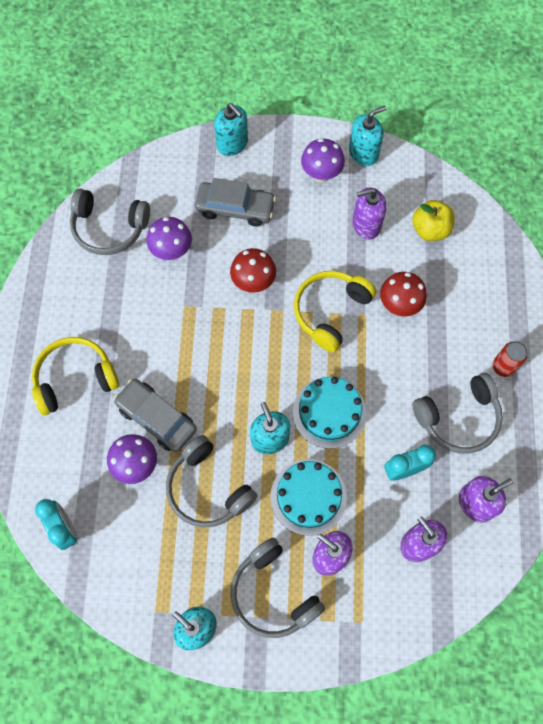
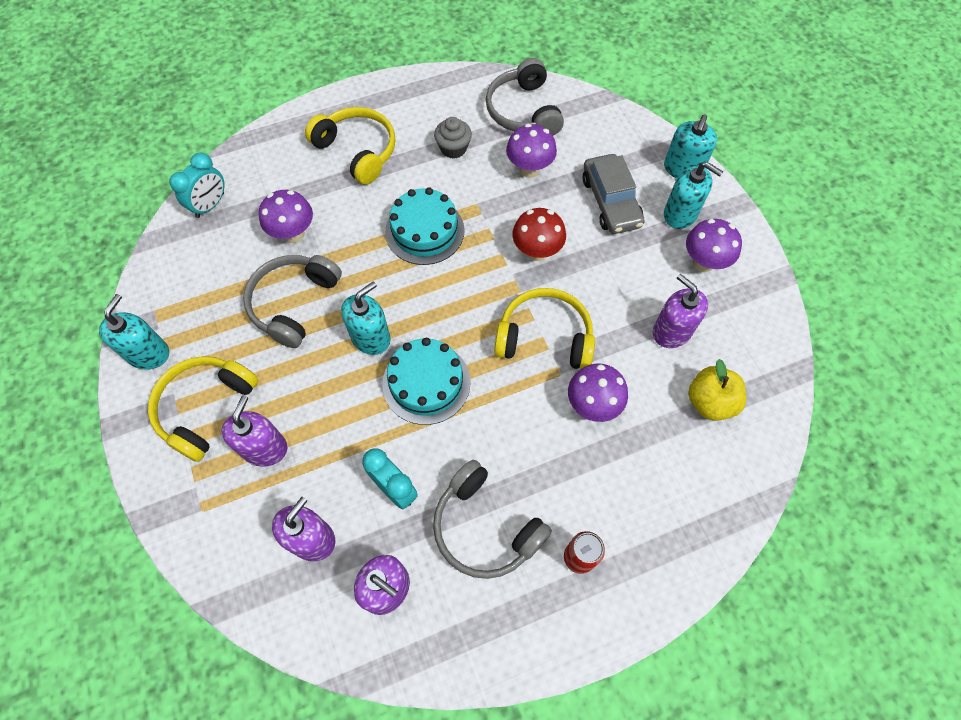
camera: 65 degrees right, 5 degrees down
(117, 299) = (453, 148): none -> grey cupcake
(157, 418) = (348, 230): grey car -> none
(273, 593) = (205, 408): grey headphones -> yellow headphones
(308, 497) = (322, 400): turquoise cake -> turquoise cake (425, 231)
(363, 153) = (760, 293): turquoise soap dispenser -> turquoise soap dispenser (680, 214)
(399, 305) = (592, 405): red mushroom -> purple mushroom

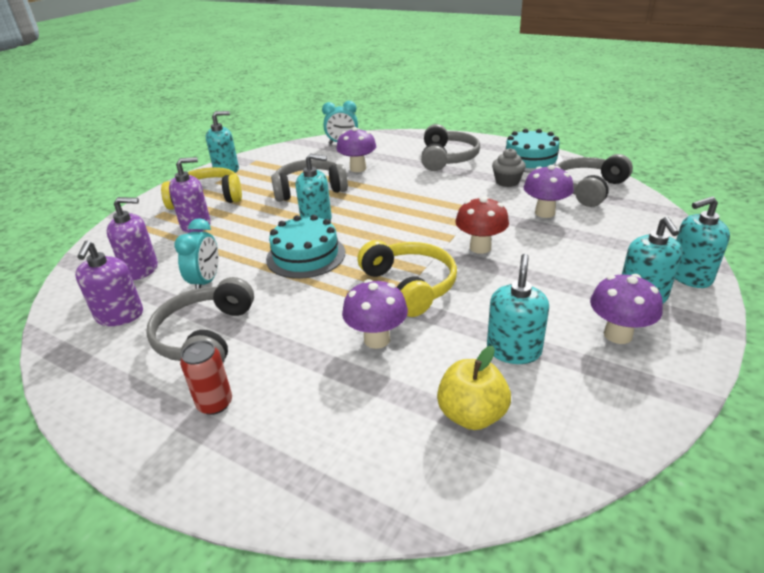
camera: 55 degrees right, 30 degrees down
(357, 151) = (447, 158): yellow headphones -> grey headphones
(425, 231) = (426, 202): turquoise cake -> turquoise cake (530, 159)
(610, 202) = (584, 257): grey car -> none
(671, 331) = (513, 350): purple soap dispenser -> turquoise soap dispenser

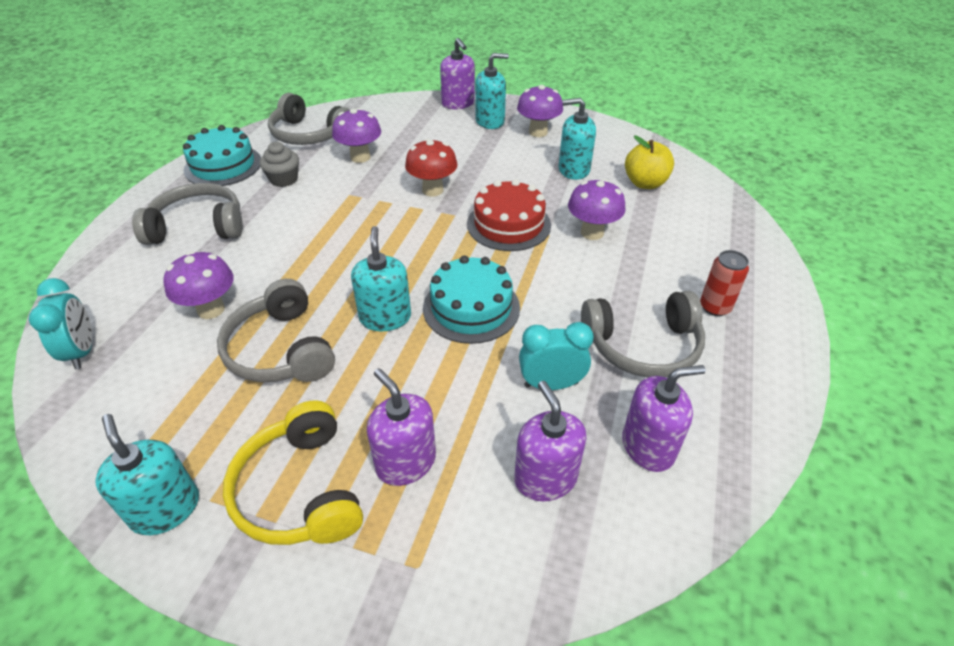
camera: 105 degrees left, 10 degrees up
(410, 286) = (508, 224): yellow headphones -> red cake
(689, 276) = (458, 103): turquoise soap dispenser -> purple soap dispenser

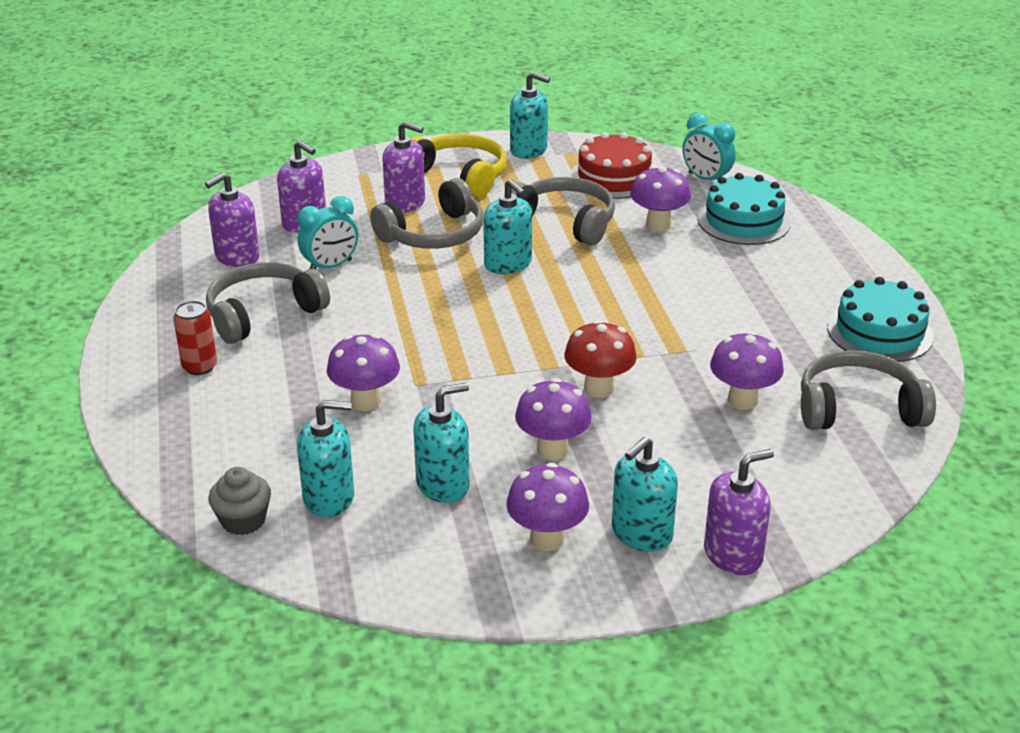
camera: 150 degrees right, 10 degrees down
(198, 227) = (782, 270): grey headphones -> grey headphones (434, 234)
(284, 179) = (784, 341): grey cupcake -> grey cupcake (243, 520)
(458, 103) = (733, 554): purple soap dispenser -> purple soap dispenser turned 120 degrees clockwise
(471, 307) = (439, 293): turquoise cake -> turquoise cake (743, 221)
(496, 167) = (552, 450): none -> purple mushroom
(508, 224) = (469, 379): red cake -> red cake (614, 177)
(645, 183) = (329, 497): yellow apple -> turquoise soap dispenser

